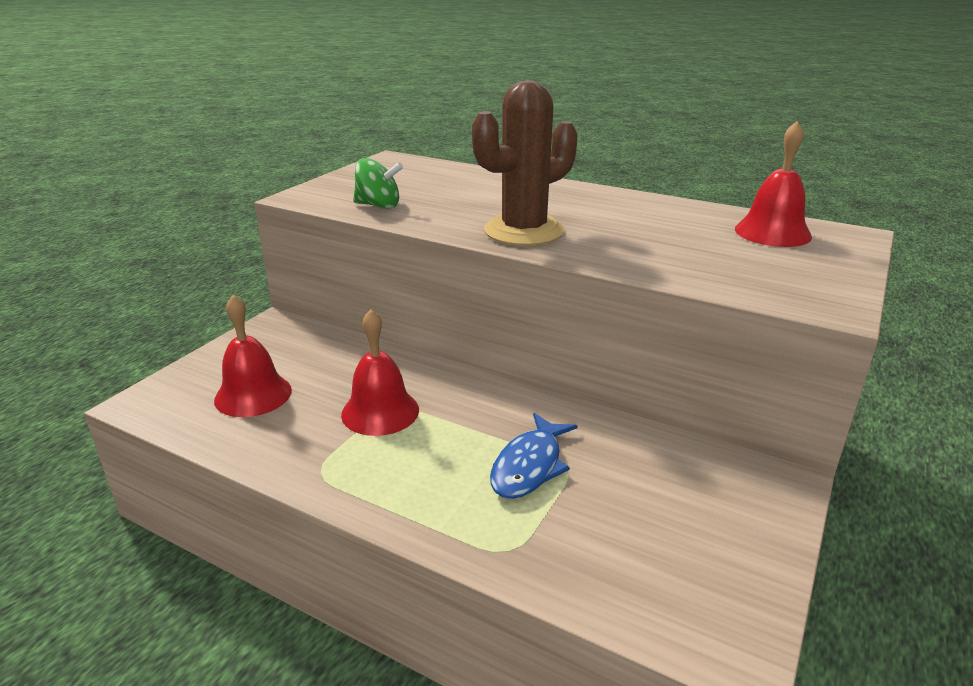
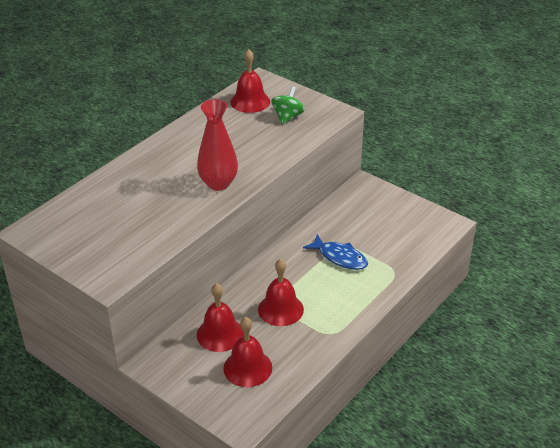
camera: 80 degrees left, 10 degrees up
(326, 364) = (220, 334): none -> red bell
(378, 205) = (146, 241): green spinning top -> green spinning top (287, 117)
(524, 231) = (218, 183): brown cactus -> red vase

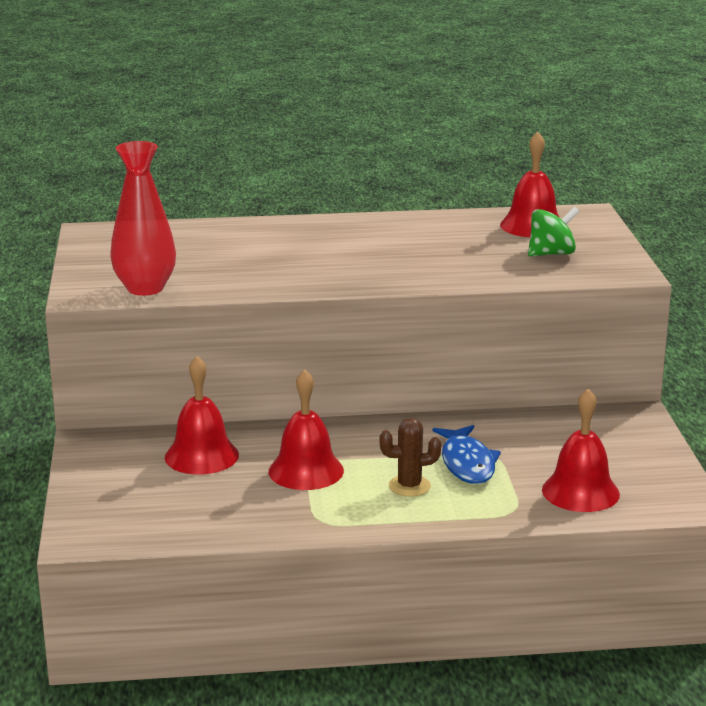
camera: 45 degrees right, 15 degrees down
(218, 183) = (348, 273): red vase -> red vase (145, 288)
(247, 368) = (175, 497): red bell -> red bell (580, 492)
(336, 287) = (409, 486): none -> brown cactus

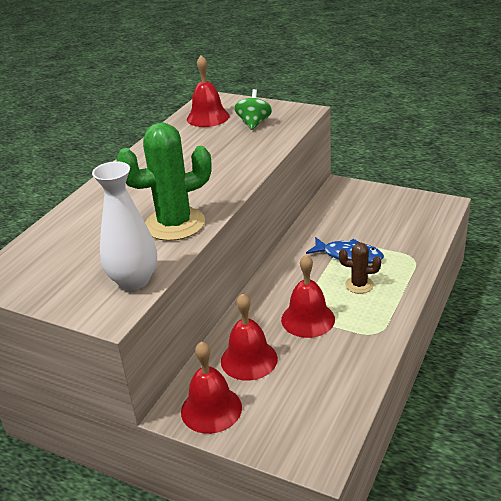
camera: 55 degrees left, 10 degrees up
(145, 288) = (134, 280): red vase -> white vase
(265, 277) = (175, 224): none -> green cactus
(409, 486) = (359, 285): brown cactus -> brown cactus turned 75 degrees clockwise
(580, 492) = (409, 230): red bell -> red bell (211, 409)

